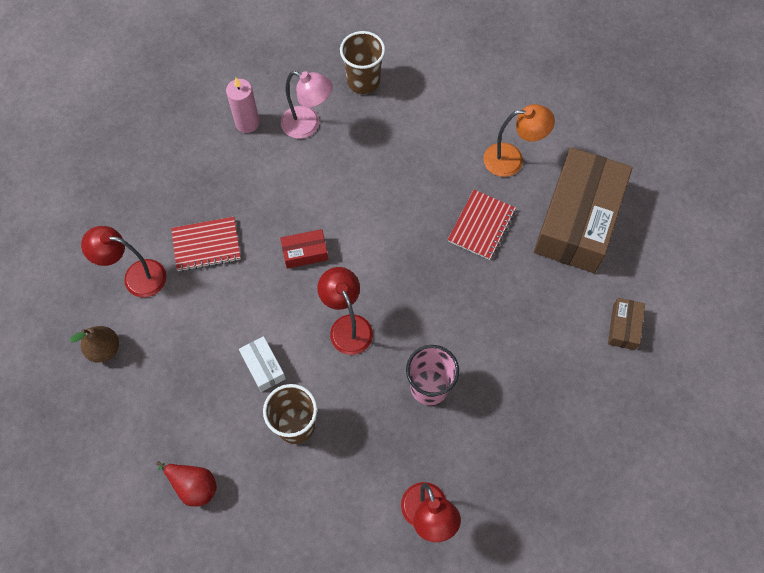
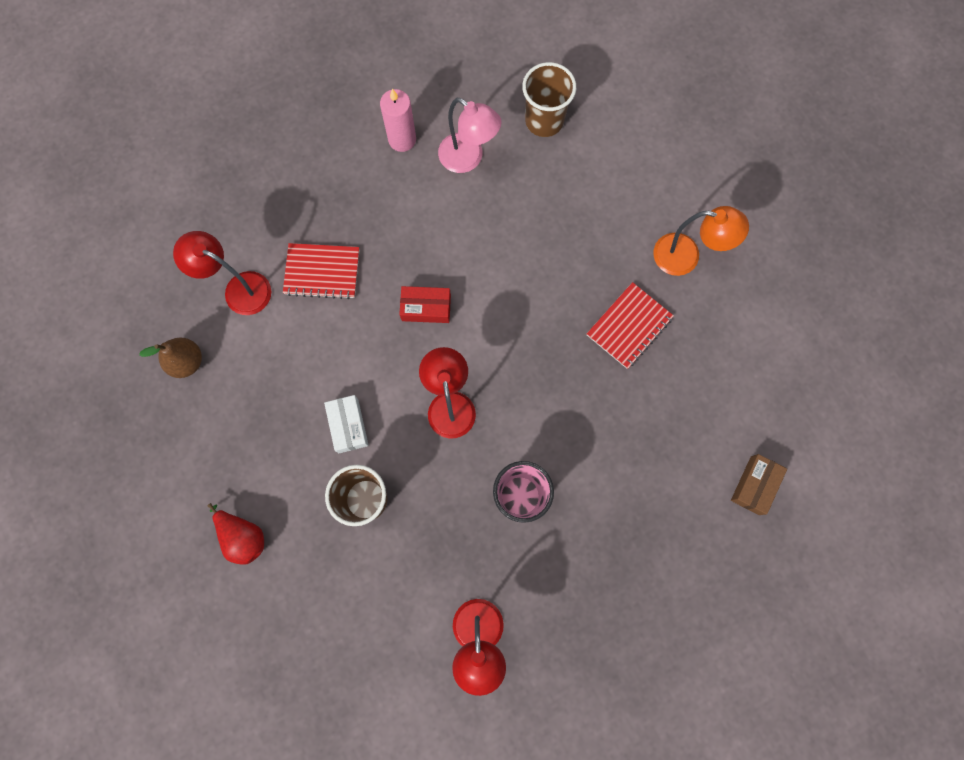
camera: 15 degrees right, 10 degrees up
(577, 220) = (740, 348): brown box -> none

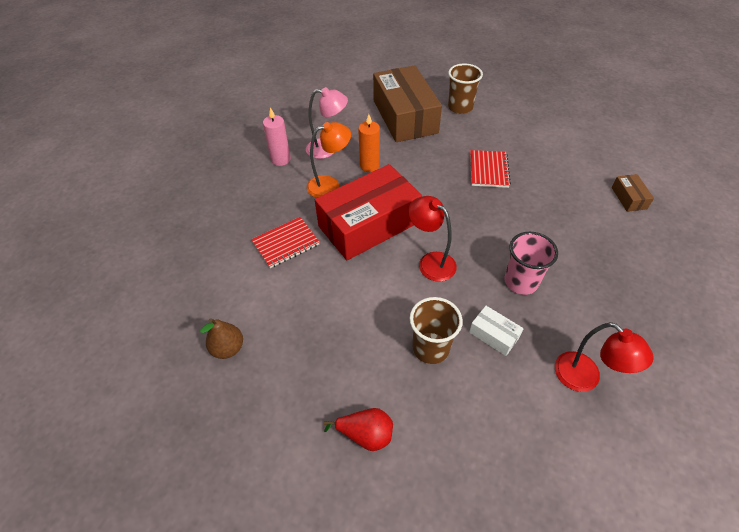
camera: 35 degrees left, 25 degrees down
(239, 289) = (234, 284): red lamp -> none
(348, 426) = (378, 313): white box -> white box (494, 335)
(426, 308) = (369, 224): red box -> red box, size x2.43
(495, 221) = (369, 166): none -> orange candle
(544, 121) = (354, 115): brown cup -> brown cup (460, 107)
(606, 166) = (405, 116): none -> brown box
(686, 256) = (483, 129): orange lamp -> orange lamp (330, 185)

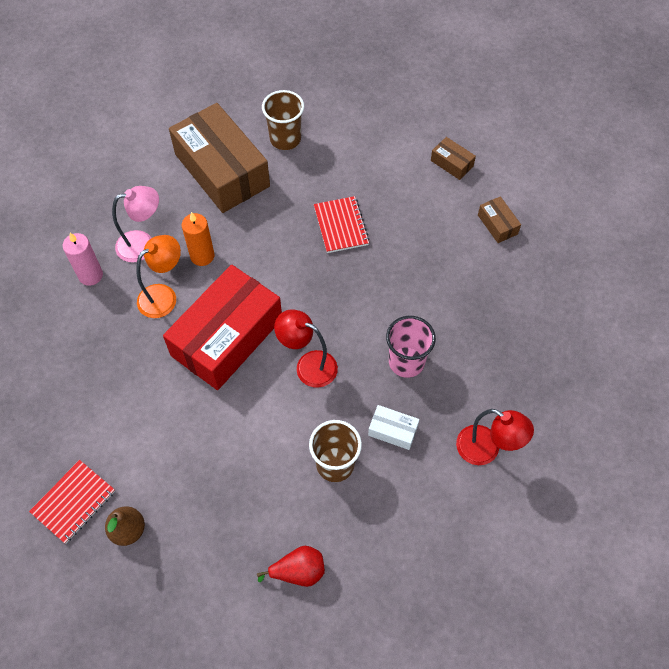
camera: 20 degrees left, 10 degrees up
(286, 243) = (141, 388): red notebook -> red notebook (73, 502)
(595, 148) = (451, 163): none -> brown box

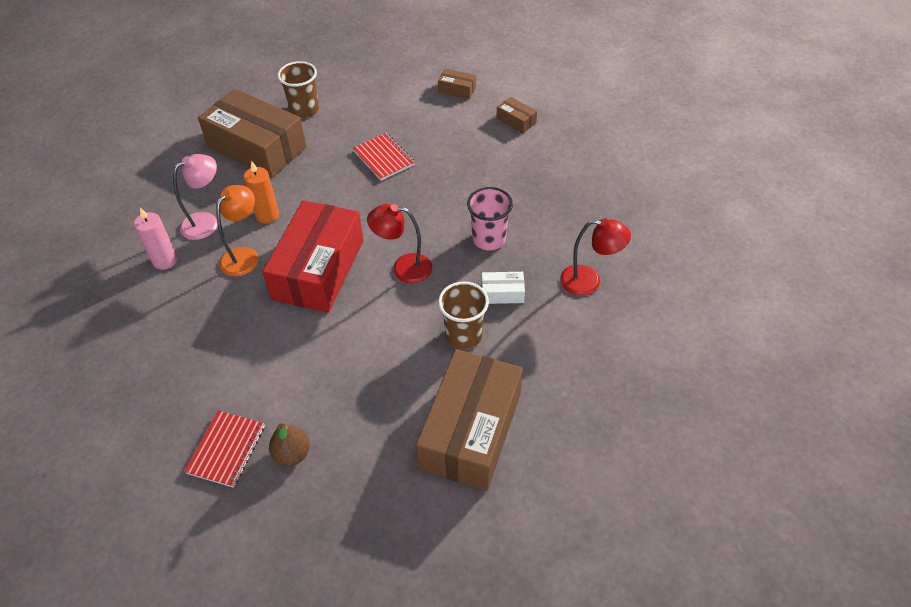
camera: 20 degrees left, 10 degrees down
(298, 571) = (471, 430): red pear -> brown box

